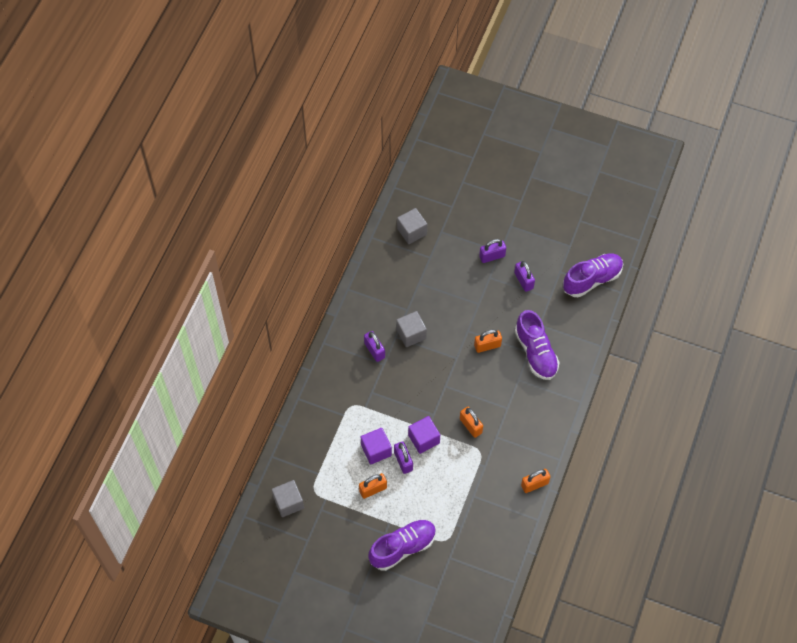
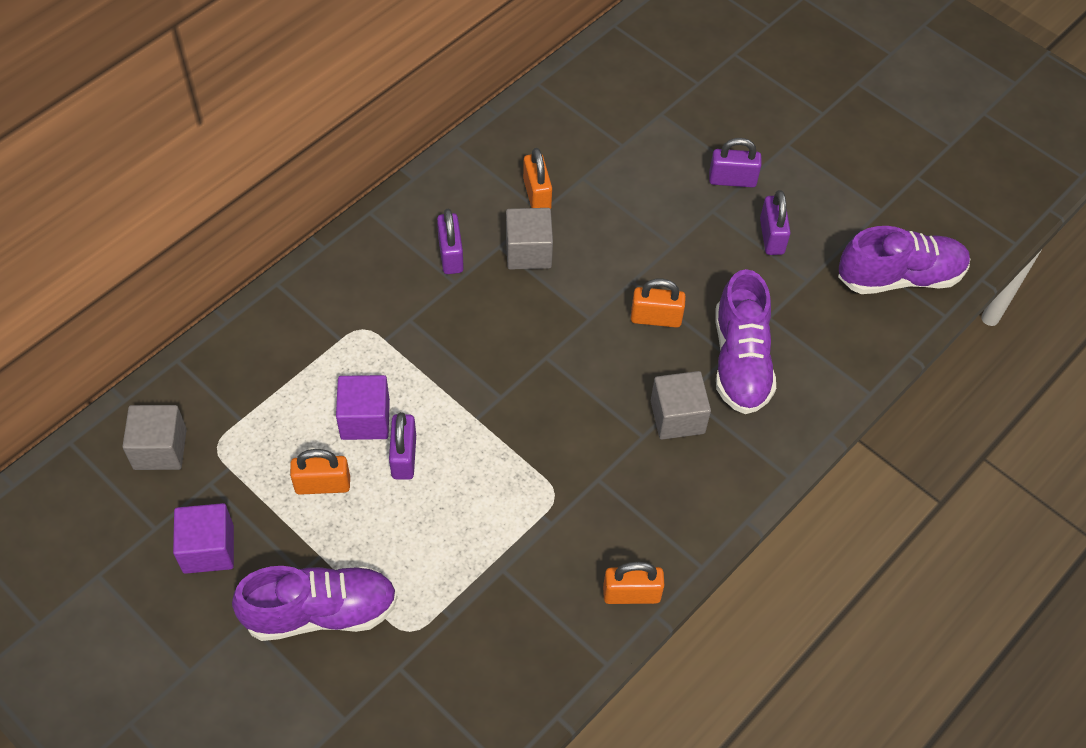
camera: 20 degrees right, 5 degrees down
(412, 231) = (610, 97): grey cube -> grey cube (677, 417)
(424, 439) = (461, 433): purple cube -> purple cube (208, 549)
(470, 426) = (559, 442): orange padlock -> orange padlock (537, 194)

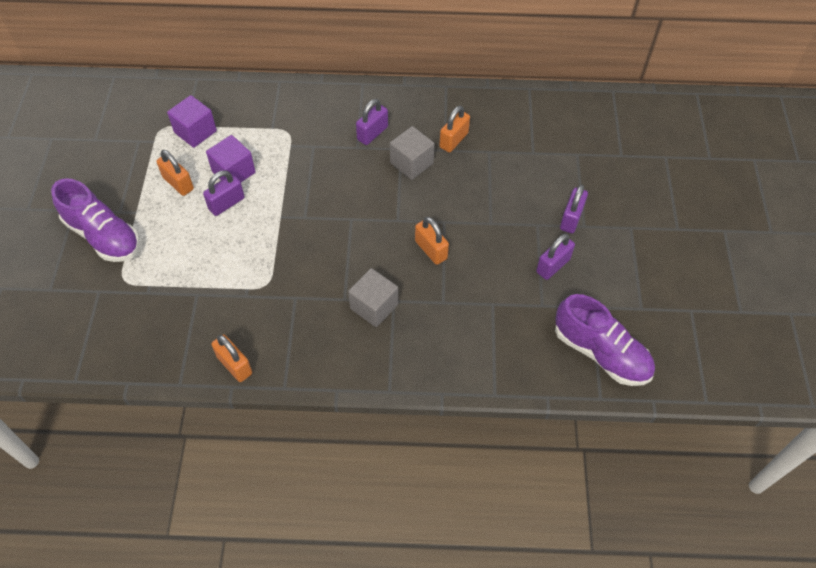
camera: 50 degrees right, 0 degrees up
(160, 449) = (140, 109): grey cube -> none
(208, 549) = (101, 167): purple cube -> purple cube (195, 132)
(732, 180) = (571, 219): purple padlock -> purple padlock turned 60 degrees clockwise
(740, 361) = (445, 311): purple shoe -> none

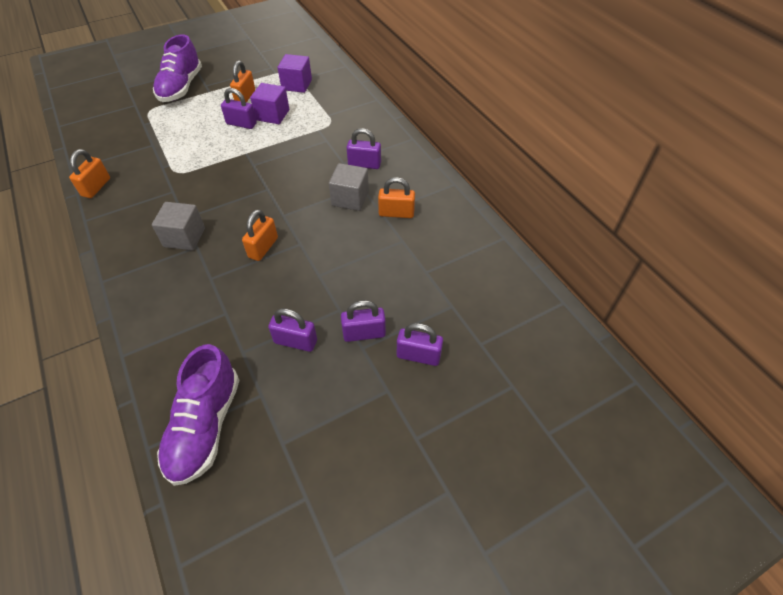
camera: 60 degrees right, 5 degrees down
(611, 195) = (418, 355): none -> purple padlock

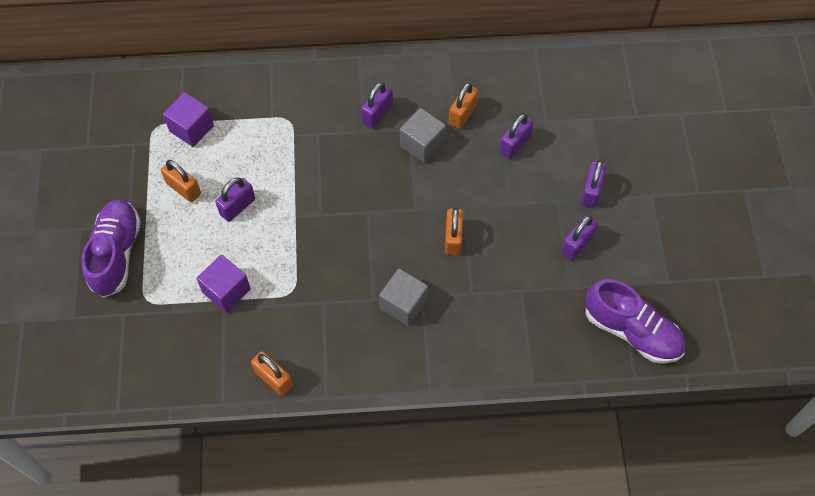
camera: 65 degrees left, 10 degrees up
(181, 87) = (116, 254): purple shoe -> purple shoe turned 120 degrees counterclockwise
(263, 247) = (453, 238): orange padlock -> orange padlock turned 45 degrees clockwise
(272, 115) = (239, 171): purple cube -> purple cube (226, 291)
(418, 355) = (629, 162): purple padlock -> purple padlock (515, 144)

